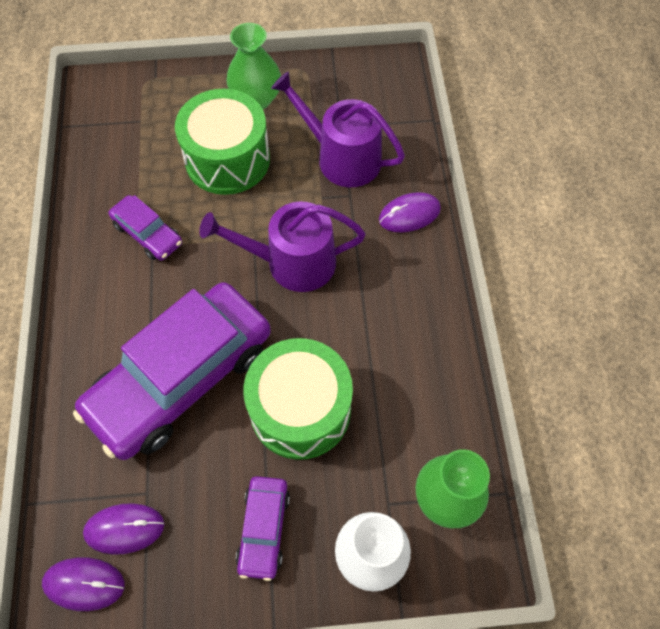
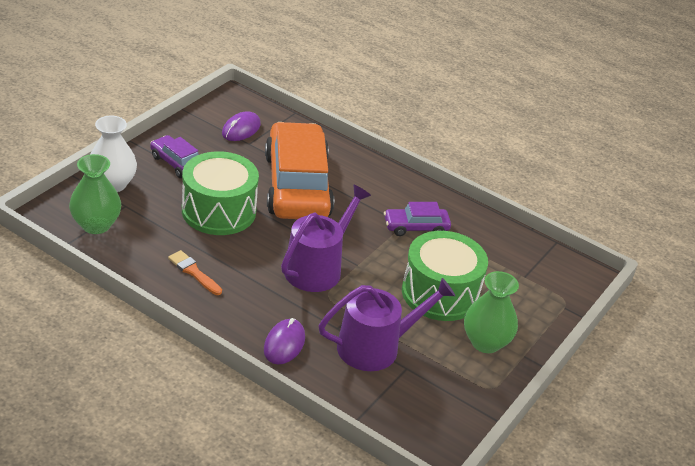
camera: 125 degrees right, 25 degrees down
(84, 584) = (232, 108): purple mouse -> none
(181, 378) = (297, 185): purple car -> orange car
(407, 348) = (193, 272): none -> orange brush

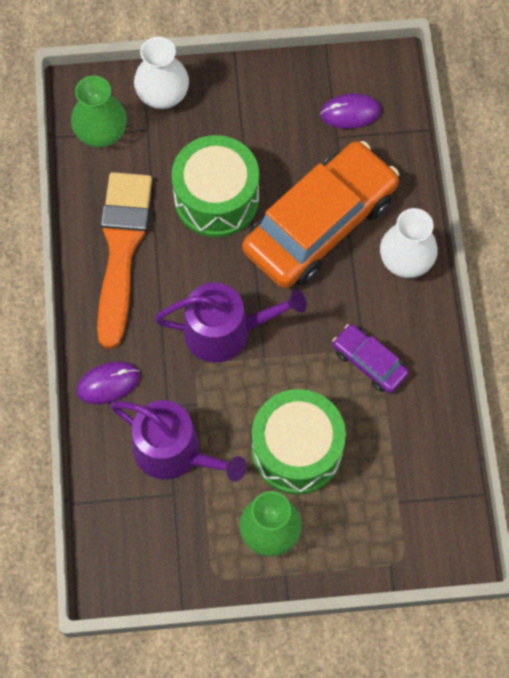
camera: 55 degrees right, 30 degrees up
(177, 163) = (244, 113): purple car -> none
(193, 272) = (121, 249): orange brush -> orange brush, size x2.37
(367, 173) = (405, 261): none -> white vase

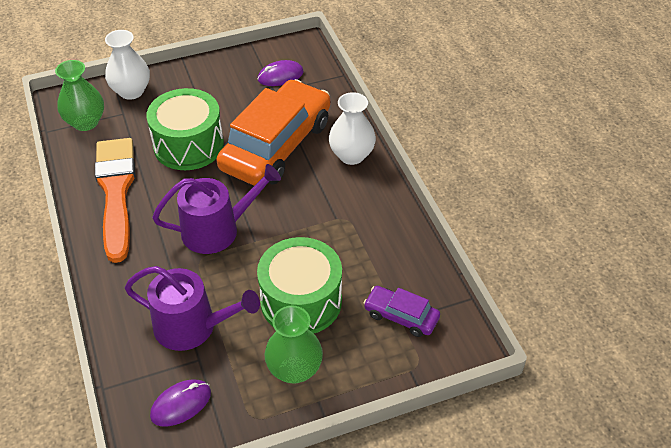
camera: 15 degrees left, 20 degrees down
(108, 383) = (121, 288): purple mouse -> purple mouse (181, 404)
(369, 362) = (344, 226): purple car -> purple car (401, 316)

